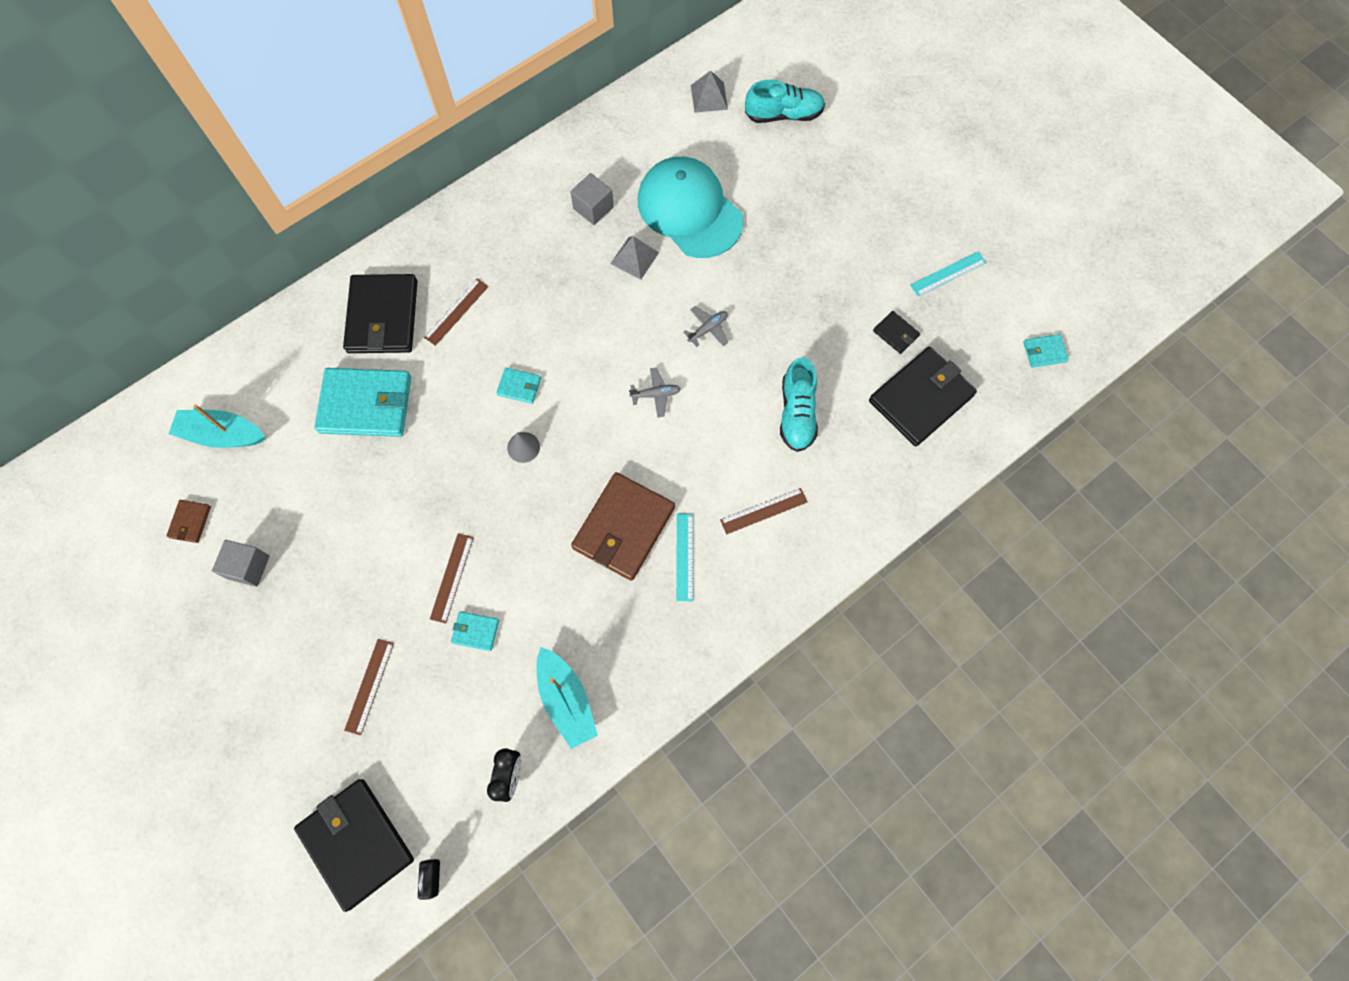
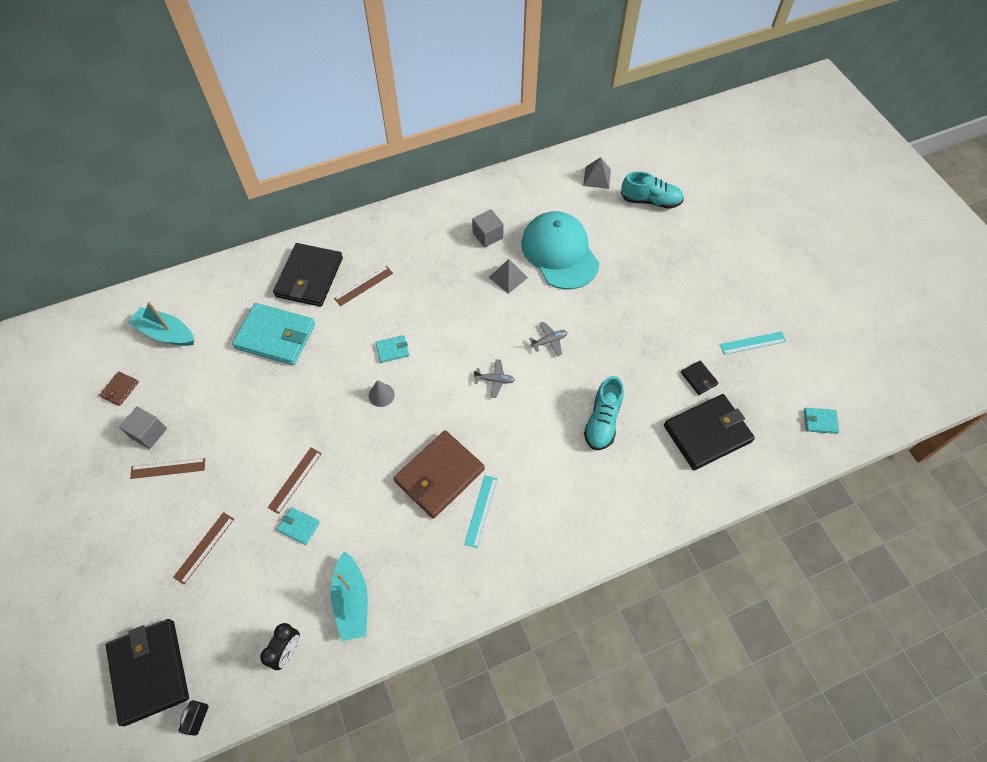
camera: 15 degrees right, 10 degrees down
(519, 386) = (392, 350): turquoise wallet -> turquoise wallet turned 45 degrees counterclockwise
(763, 511) = (555, 490): brown ruler -> brown ruler (168, 468)

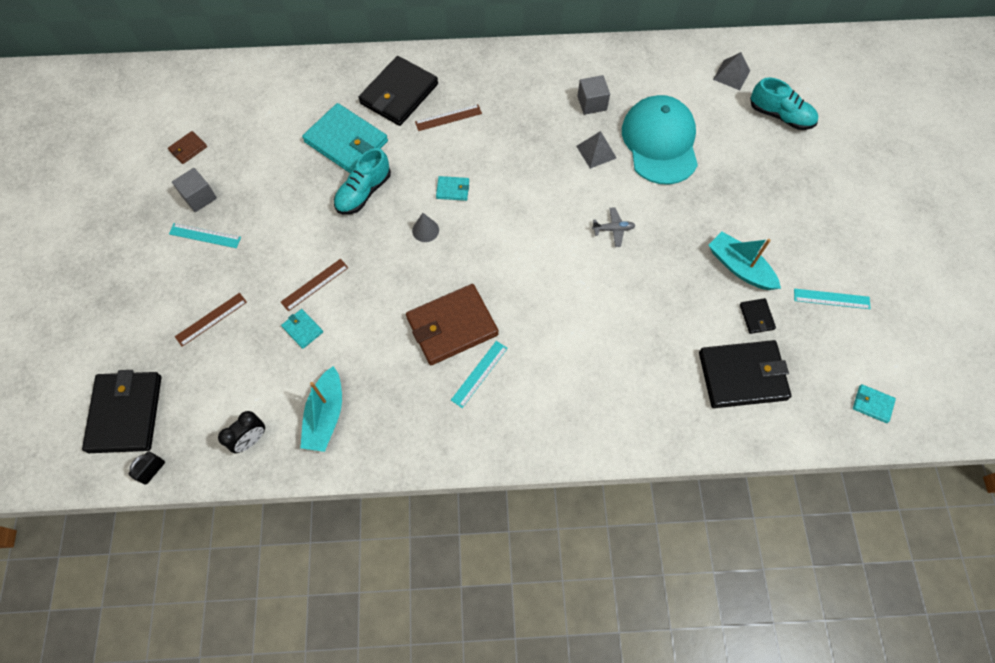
camera: 20 degrees right, 5 degrees up
(166, 333) = (247, 108): turquoise boat -> turquoise boat (739, 267)
(168, 468) = (205, 235): brown ruler -> turquoise ruler
(495, 380) = (542, 251): grey plane -> none
(602, 421) = (636, 327): turquoise shoe -> turquoise shoe (363, 192)

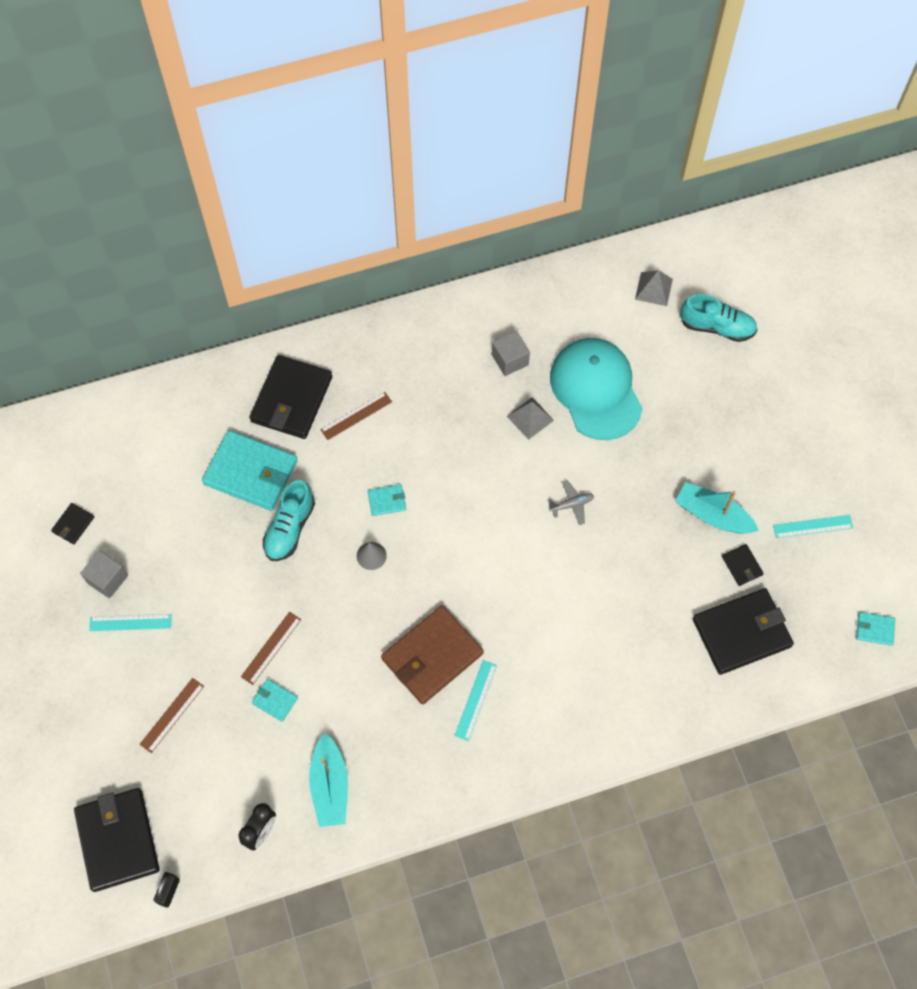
camera: 15 degrees left, 0 degrees up
(188, 149) = (73, 524): brown wallet -> black wallet

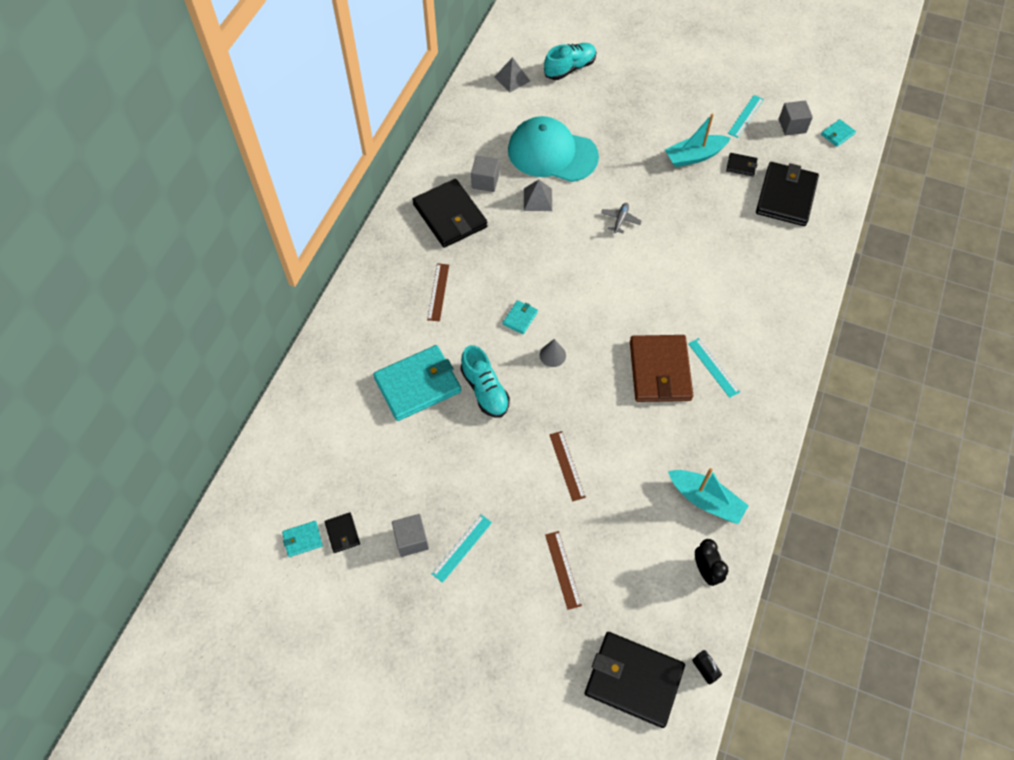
camera: 50 degrees left, 5 degrees down
(275, 700) = (610, 491): turquoise wallet -> turquoise wallet (302, 539)
(291, 399) = (386, 321): black wallet -> black wallet (450, 216)
(843, 578) = (792, 126): none -> grey cube

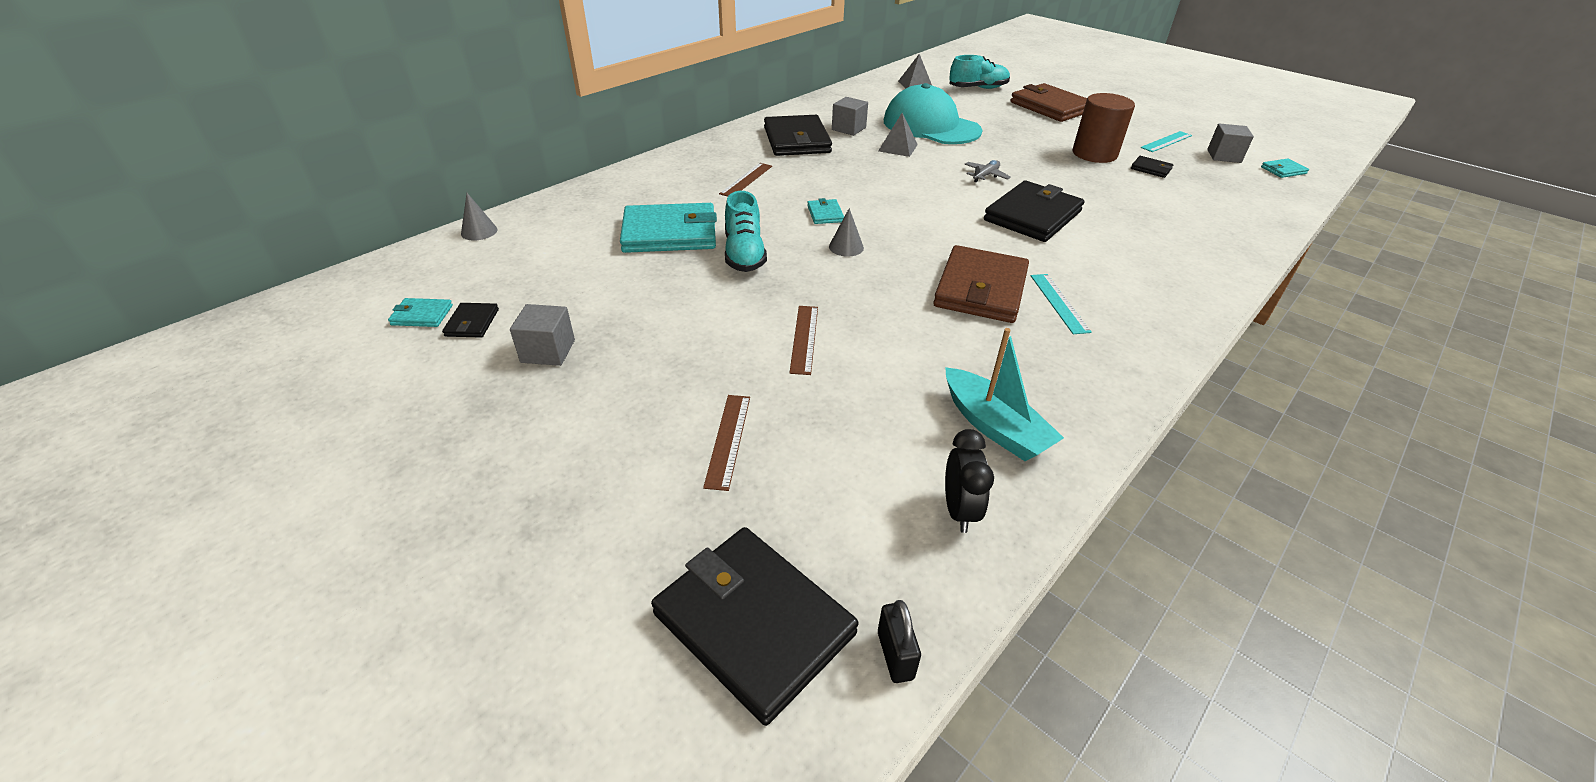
camera: 20 degrees right, 20 degrees down
(272, 435) = (479, 231): none -> grey cone
(462, 547) = (605, 376): turquoise ruler -> none
(520, 318) = (825, 214): turquoise wallet -> turquoise wallet turned 60 degrees counterclockwise
(641, 84) = (1050, 107): none -> brown wallet
(694, 156) = (1094, 154): turquoise boat -> brown cylinder
(786, 196) = (1204, 197): black wallet -> black wallet (1032, 216)

